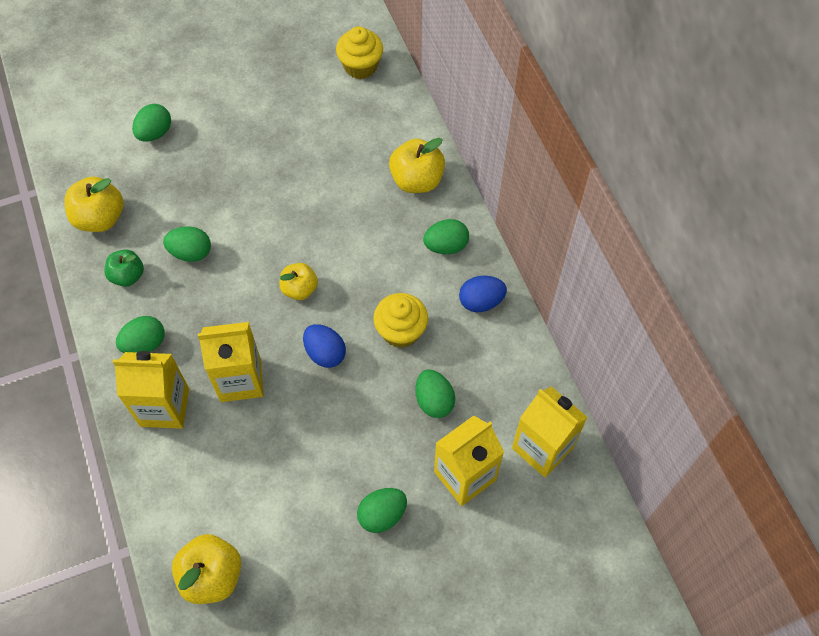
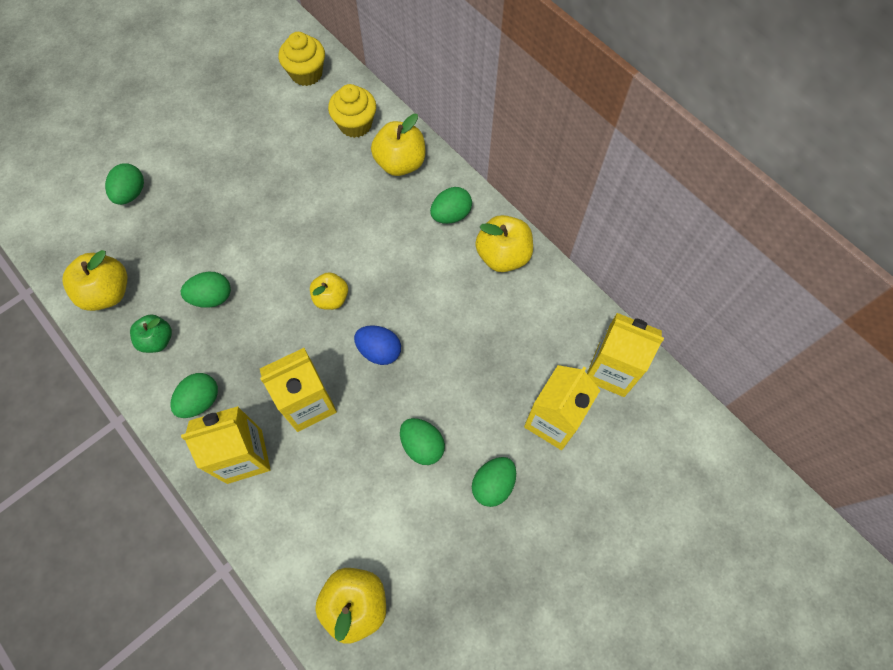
camera: 20 degrees left, 5 degrees up
(401, 331) = (441, 306): yellow cupcake -> yellow cupcake (355, 124)
(434, 401) = (497, 361): green egg -> green egg (422, 445)
(481, 301) = (503, 255): blue egg -> yellow apple

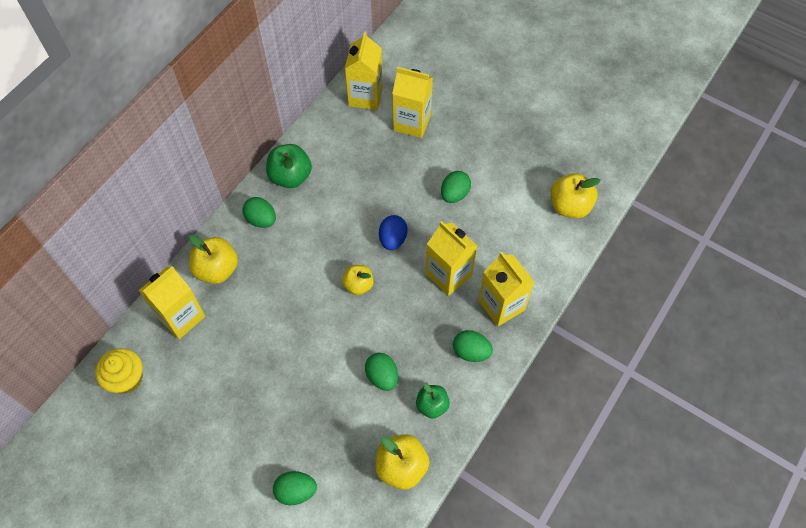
camera: 105 degrees left, 5 degrees down
(355, 124) = (181, 317): yellow cupcake -> yellow carton
(493, 485) = (466, 148): green egg -> none
(503, 255) = (290, 176): yellow apple -> green apple

